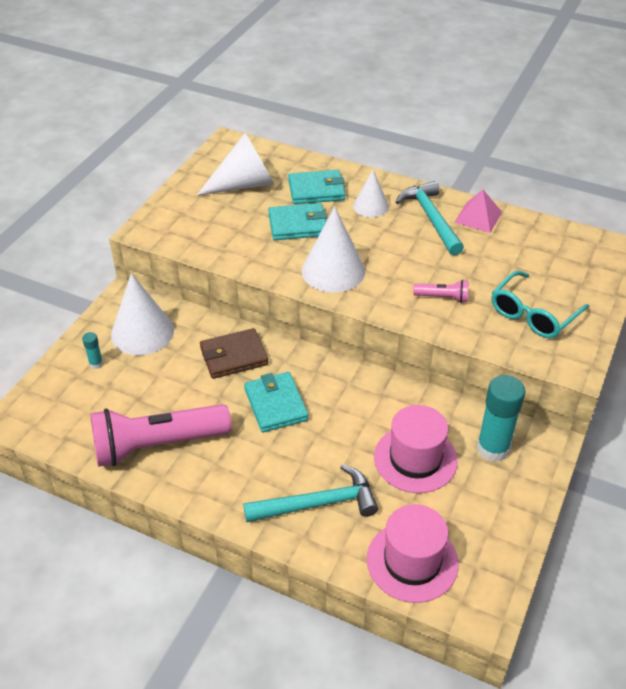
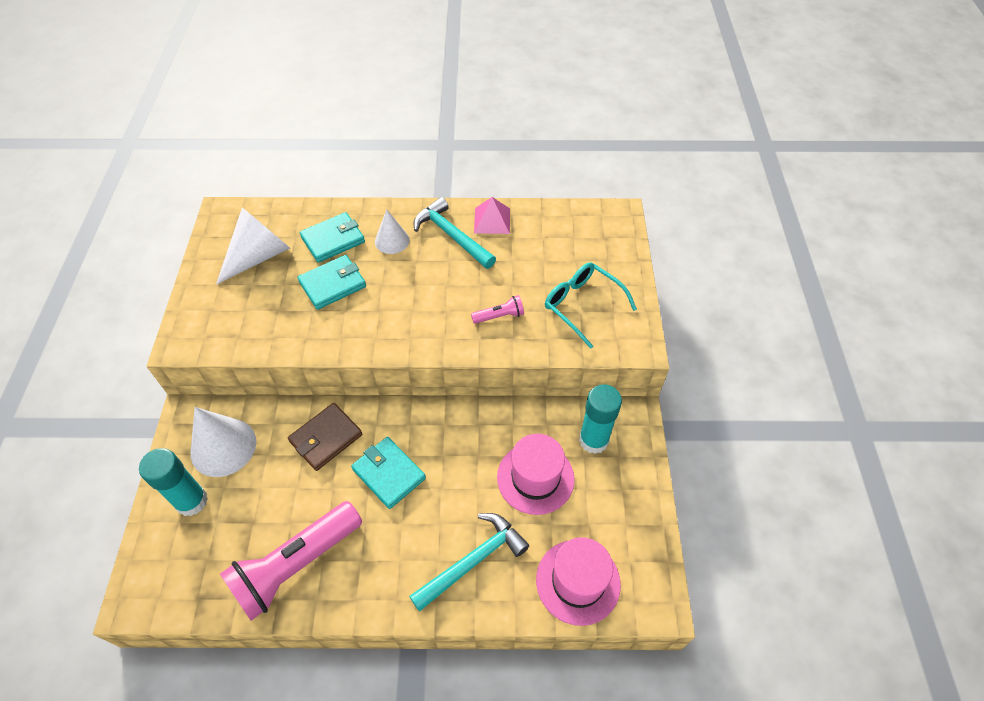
camera: 25 degrees left, 10 degrees up
(96, 364) = (191, 501): turquoise glue stick -> turquoise glue stick, size x2.20
(333, 271) = (389, 323): white cone -> none
(533, 314) = (582, 305): turquoise glasses -> turquoise glasses turned 120 degrees clockwise

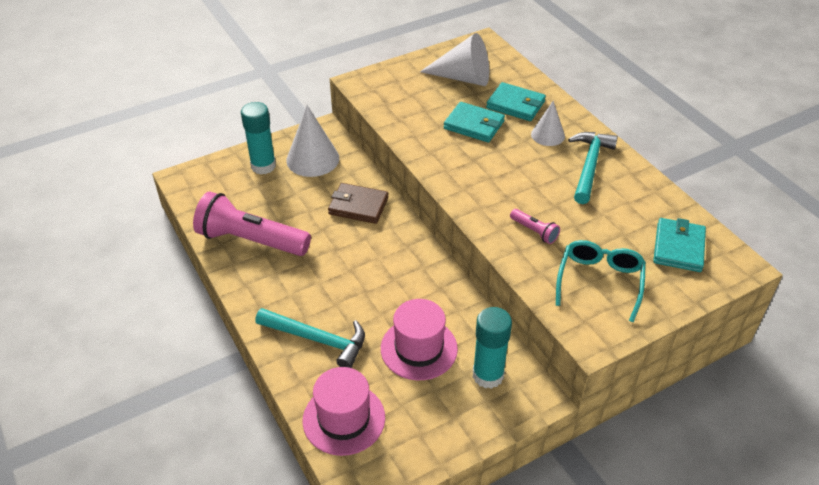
camera: 60 degrees right, 10 degrees down
(389, 474) = (355, 255): turquoise wallet -> turquoise wallet (678, 247)
(492, 220) = (633, 182): pink pyramid -> none

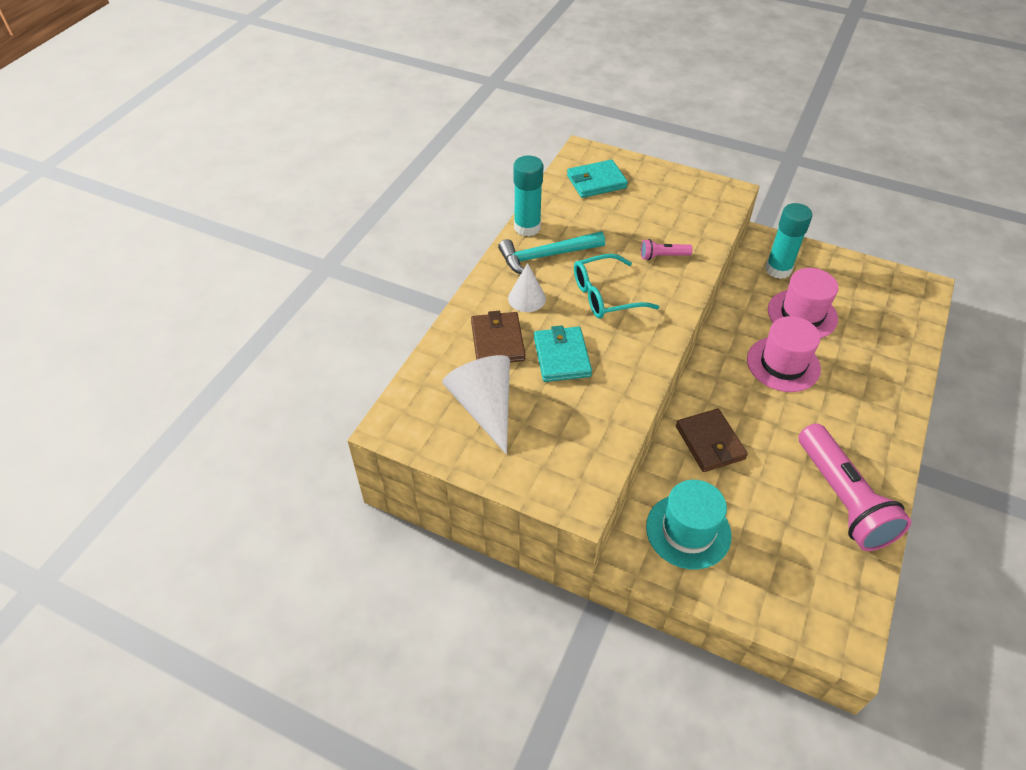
camera: 125 degrees left, 5 degrees up
(263, 166) = (746, 572): turquoise glue stick -> turquoise glue stick (527, 227)
(312, 159) = (688, 531): white cone -> turquoise hat
(317, 340) = (868, 375): turquoise hammer -> none
(344, 419) = (900, 321): pink hat -> pink hat (783, 364)
(515, 105) = (497, 341): turquoise wallet -> brown wallet
(534, 231) = (663, 256): pink flashlight -> pink flashlight turned 105 degrees counterclockwise
(599, 281) = (675, 206): turquoise glasses -> turquoise glasses (605, 295)

